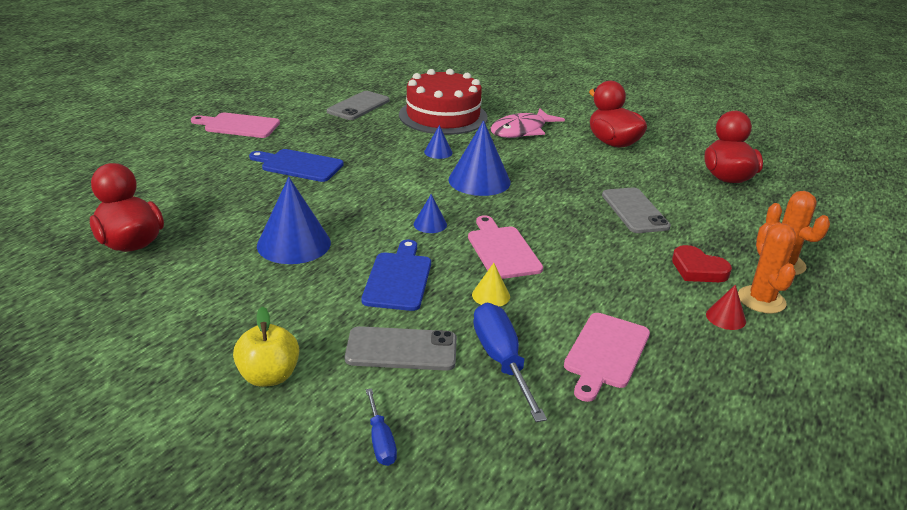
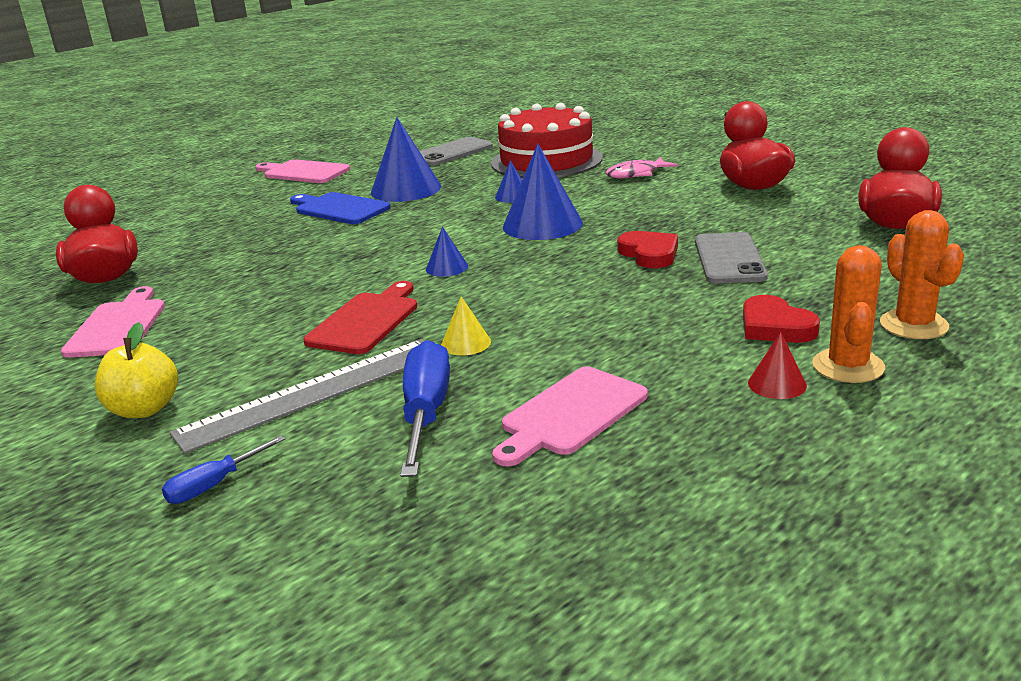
camera: 20 degrees right, 5 degrees down
(294, 244) = (274, 283): blue cone -> blue cone (406, 189)
(380, 440) = (215, 485): blue screwdriver -> blue screwdriver turned 45 degrees clockwise
(398, 279) = (366, 321): blue cutting board -> red cutting board
(401, 349) = (313, 393): grey phone -> grey ruler
(502, 250) = (517, 296): pink cutting board -> pink cutting board (118, 326)
(521, 131) = (636, 174): pink fish -> pink fish, size x0.67
(576, 207) = (649, 254): none -> red heart

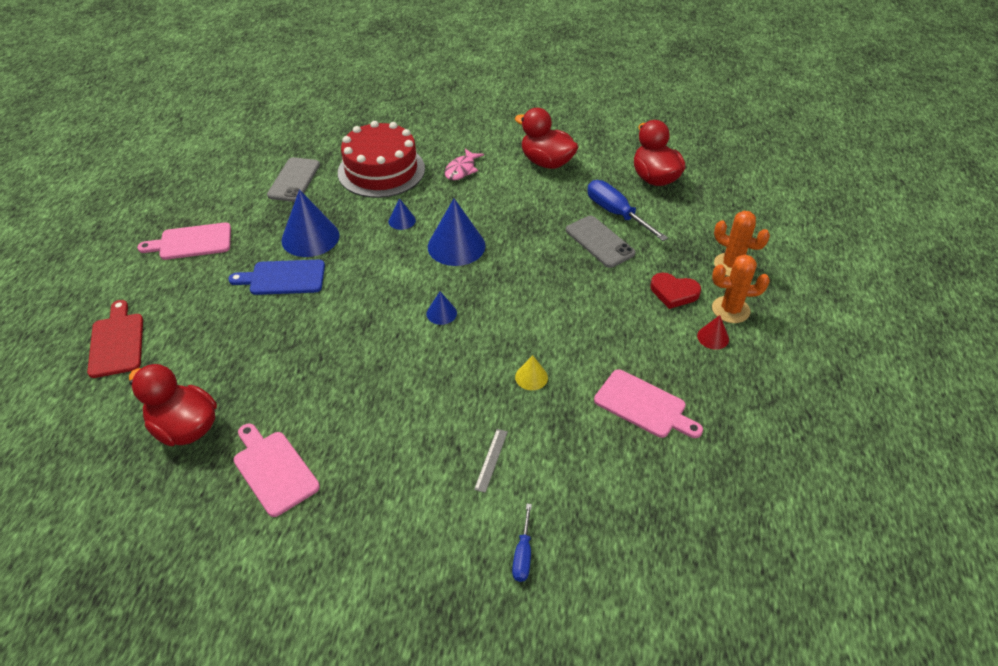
camera: 40 degrees left, 20 degrees up
(144, 409) = (402, 527): yellow apple -> none
(313, 393) = (491, 460): grey ruler -> grey ruler, size x0.41
(366, 321) = (448, 385): red cutting board -> red cutting board (117, 342)
(426, 413) = (573, 443): blue screwdriver -> blue screwdriver (616, 214)
(570, 414) = (643, 405): pink cutting board -> pink cutting board turned 60 degrees counterclockwise
(649, 254) = (551, 253): red heart -> none
(848, 366) = (730, 310): orange cactus -> orange cactus turned 60 degrees counterclockwise

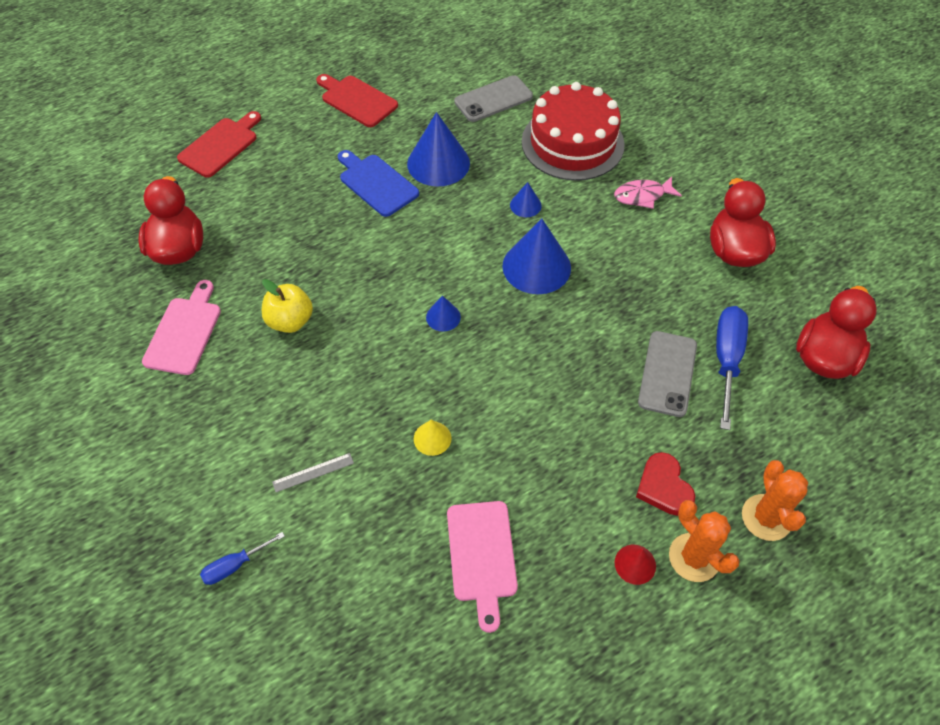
camera: 50 degrees right, 10 degrees up
(192, 242) = (357, 100): pink cutting board -> red cutting board
(344, 397) = (290, 321): none -> yellow apple

